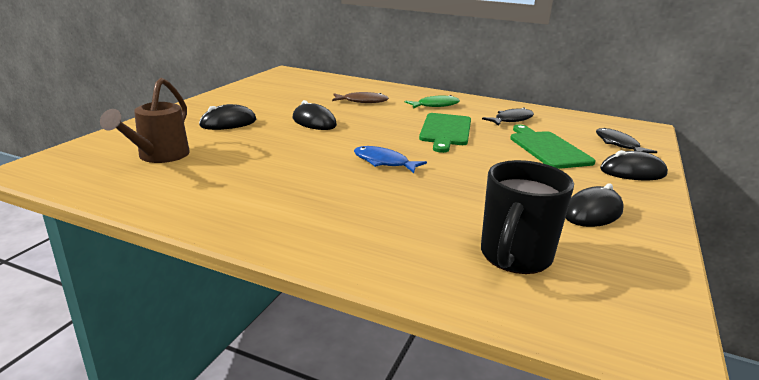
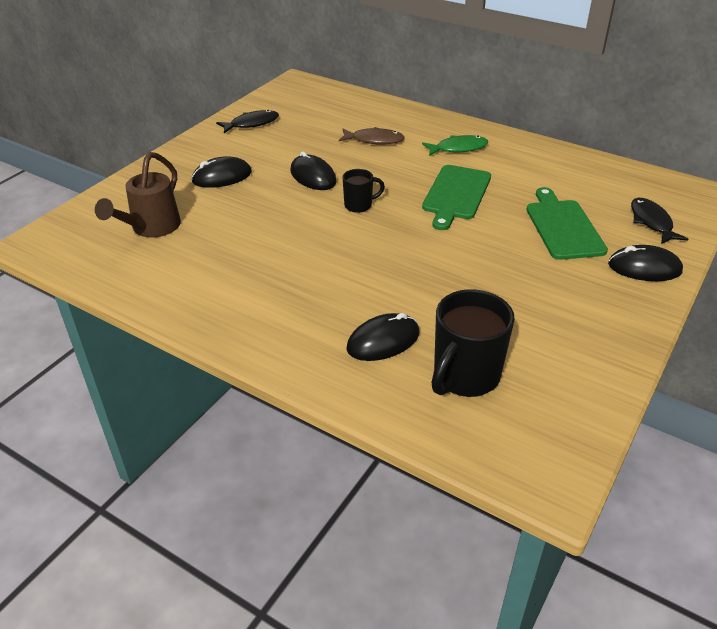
camera: 10 degrees right, 15 degrees up
(361, 138) = (359, 205): none -> black mug
(384, 162) = (374, 244): blue fish -> none
(511, 120) = (541, 176): black fish -> black fish (251, 124)
(592, 212) = (569, 325): black mouse -> black mouse (383, 341)

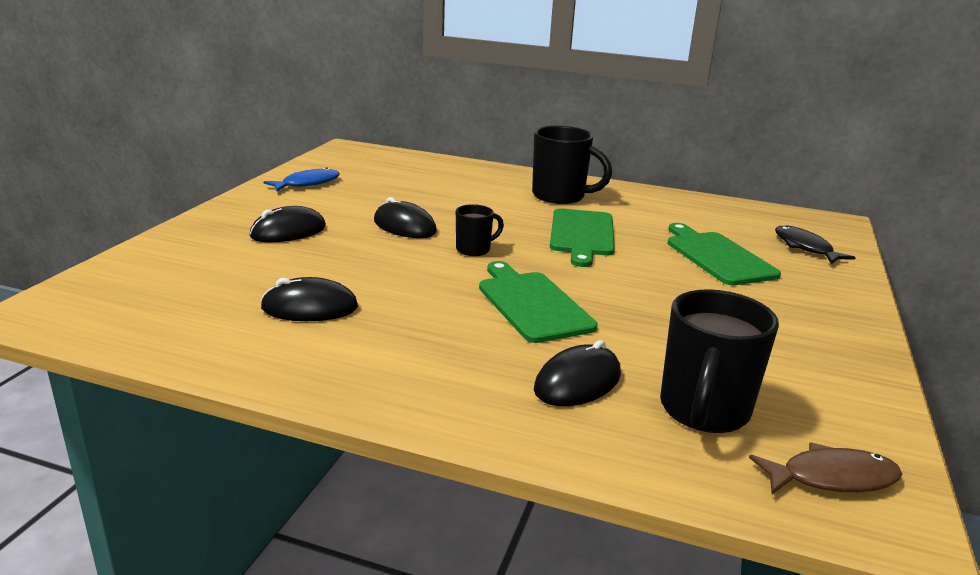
camera: 15 degrees left, 15 degrees down
(151, 228) = (208, 286): brown watering can -> none
(251, 124) = (307, 183): black fish -> blue fish
(374, 140) = (462, 193): brown fish -> brown fish (831, 478)
(381, 265) = (532, 304): none -> green cutting board
(458, 148) = (560, 196): green fish -> black mug
(644, 268) = (828, 287): black mouse -> black mouse (310, 308)

